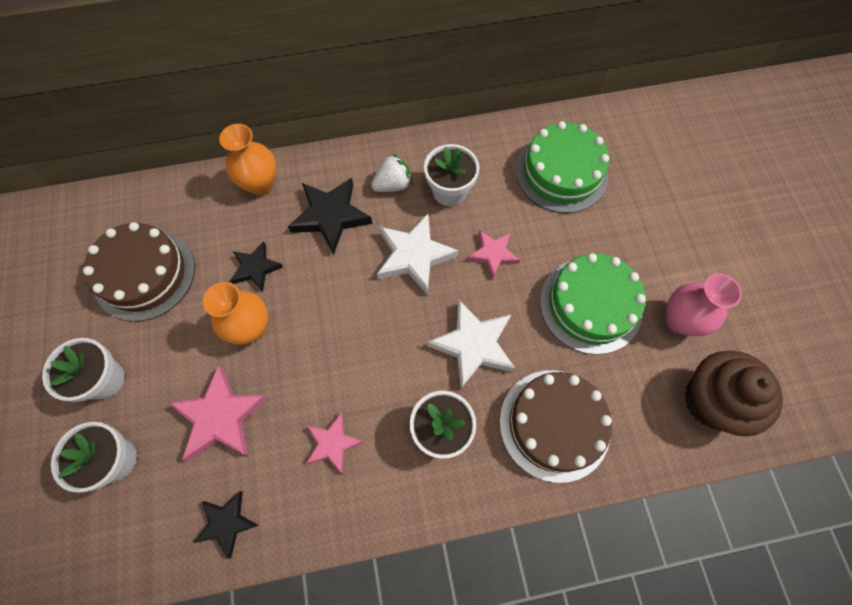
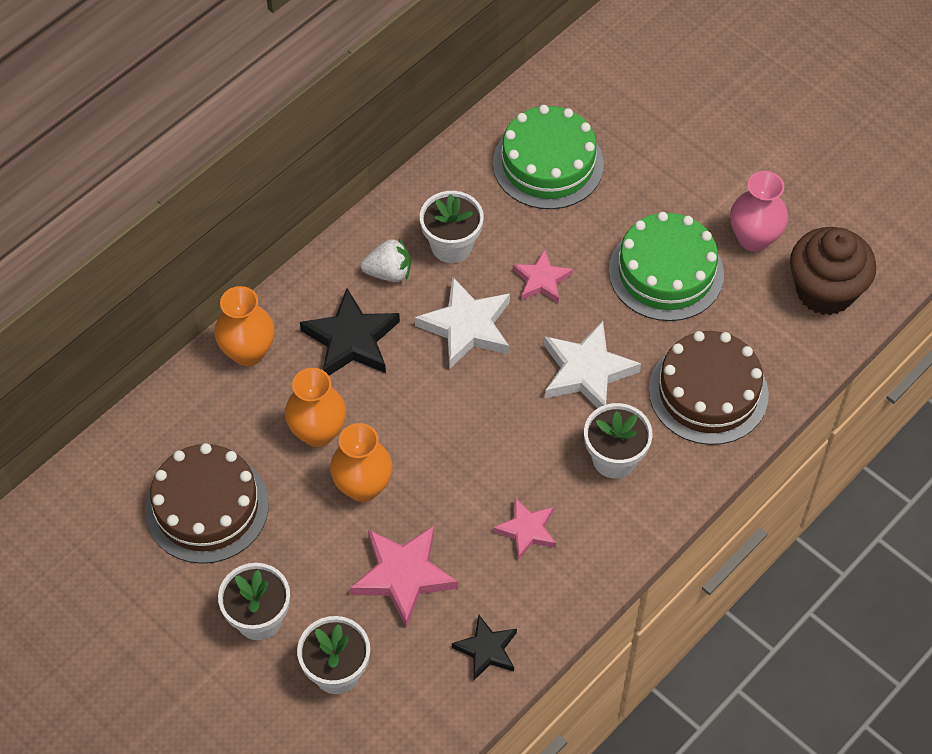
camera: 35 degrees left, 10 degrees down
(256, 268) = (318, 432): black star -> orange vase
(393, 185) = (389, 272): white strawberry -> white strawberry turned 60 degrees clockwise

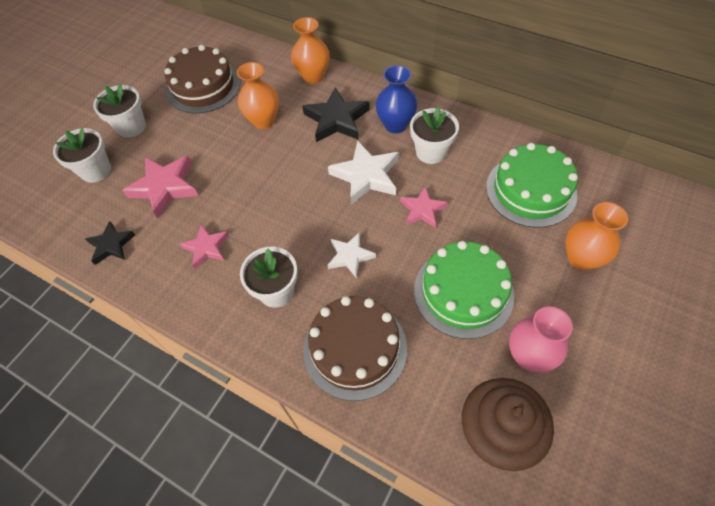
camera: 80 degrees right, 0 degrees up
(363, 486) = (228, 151): orange vase -> orange vase (581, 258)
(389, 272) = (395, 125): white strawberry -> blue vase
(587, 371) = (350, 256): white star -> white star, size x0.62

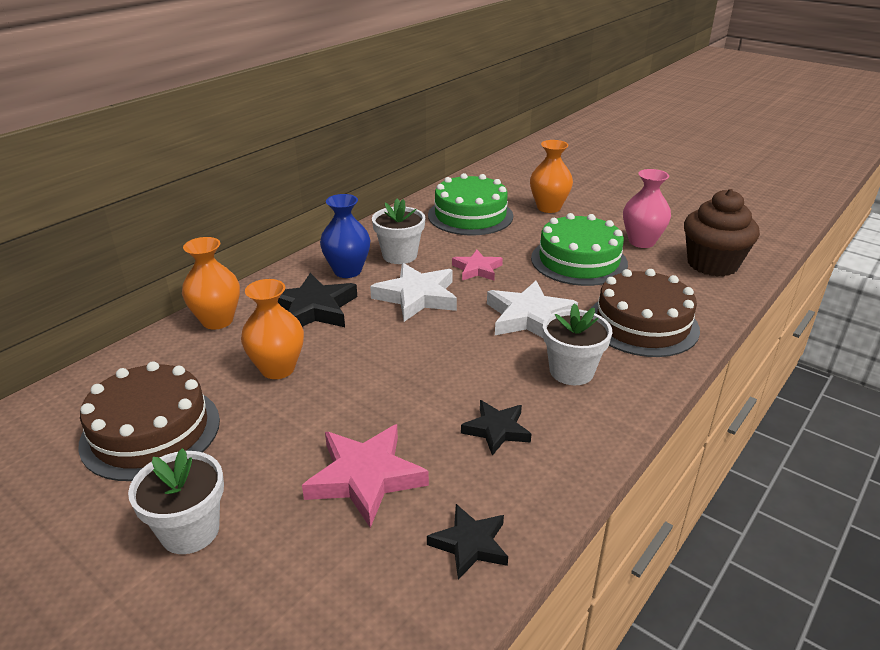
camera: 85 degrees left, 25 degrees down
(96, 170) = (282, 582): white flower pot -> none
(206, 248) = (496, 430): pink star -> black star
(350, 256) = (529, 317): white star -> white star, size x1.63

